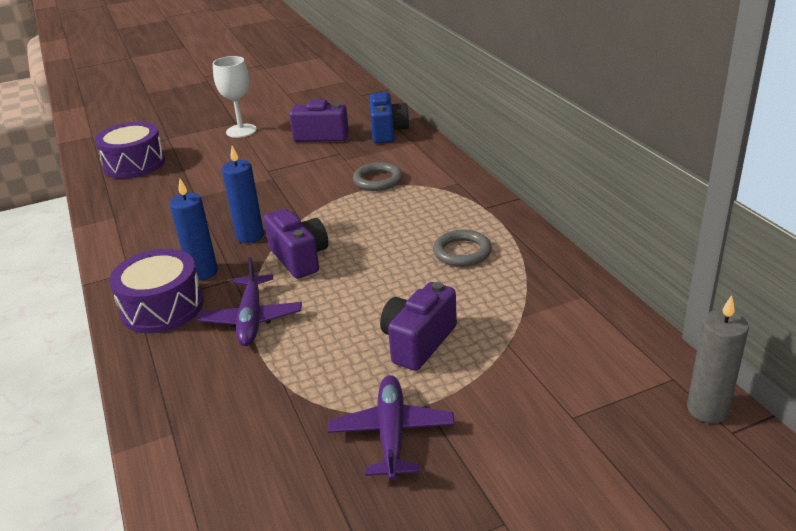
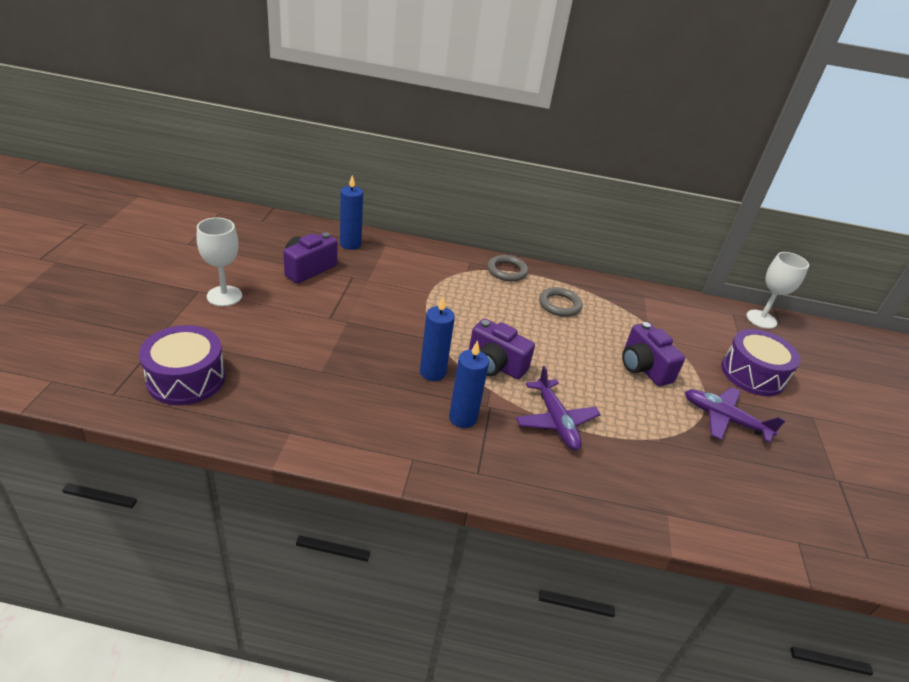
camera: 65 degrees left, 5 degrees up
(162, 307) = (495, 459): purple drum -> purple drum (752, 374)
(251, 318) = (555, 421): purple plane -> purple plane turned 45 degrees clockwise
(299, 258) = (495, 365): purple camera -> purple camera turned 150 degrees counterclockwise
(378, 180) = (422, 284): grey ring -> grey ring (507, 271)
(388, 132) = (350, 244): blue camera -> blue candle
(707, 409) = (761, 319): grey candle -> white goblet

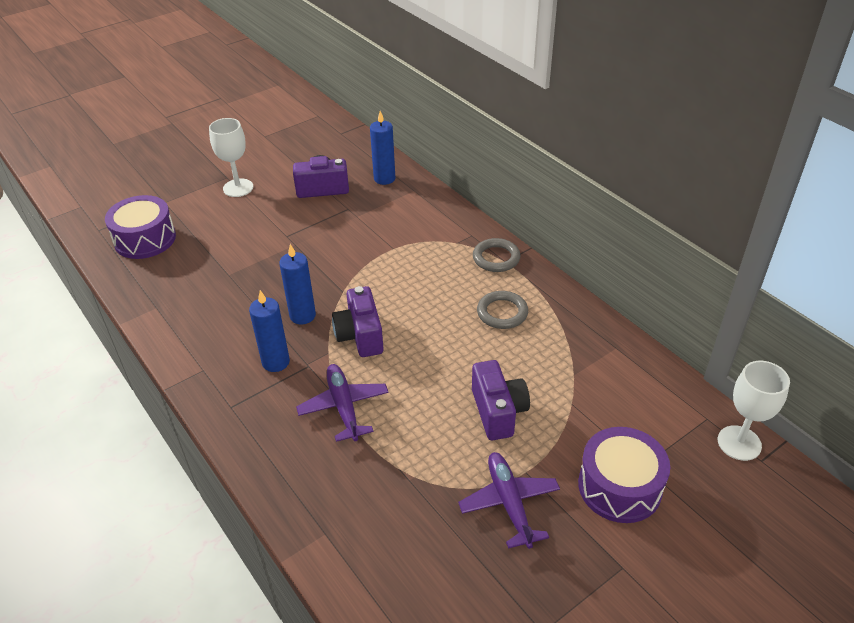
camera: 50 degrees right, 5 degrees up
(555, 421) = (344, 407): purple plane -> purple plane turned 135 degrees clockwise
(643, 368) = (498, 412): purple camera -> purple camera turned 150 degrees clockwise

